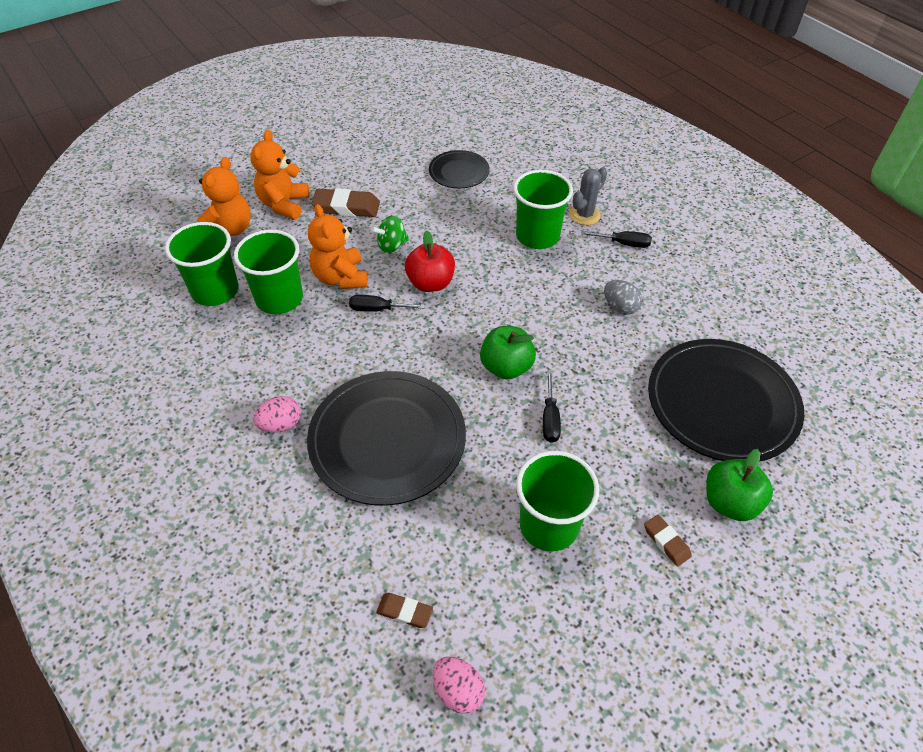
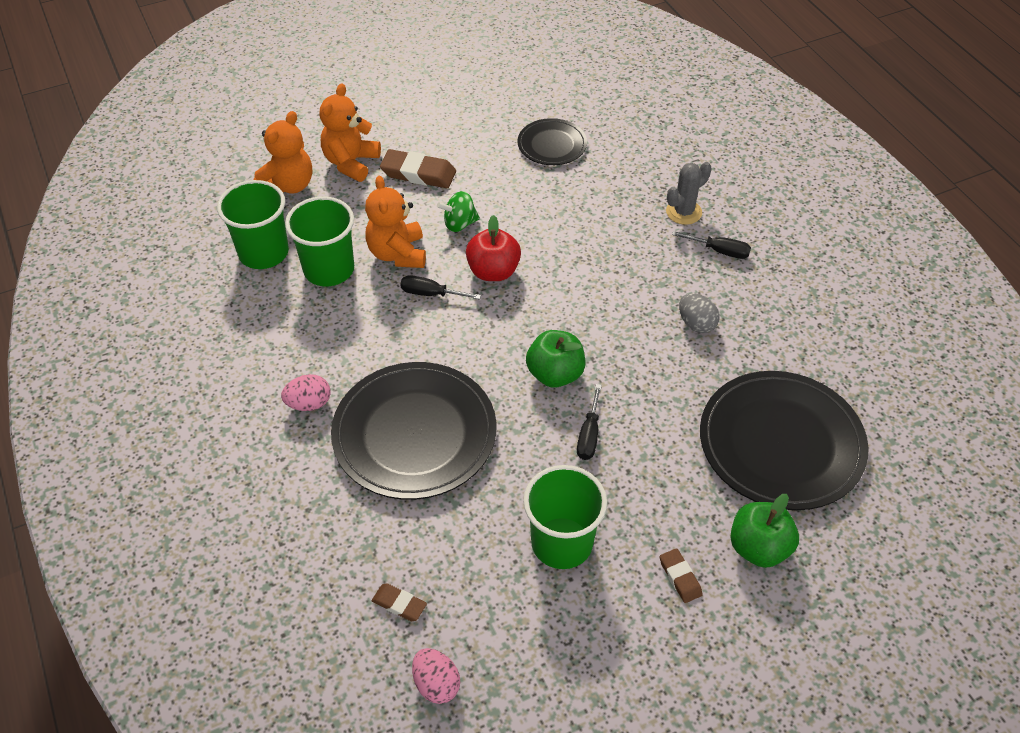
camera: 10 degrees right, 0 degrees up
(537, 236) = (623, 231): green cup -> none

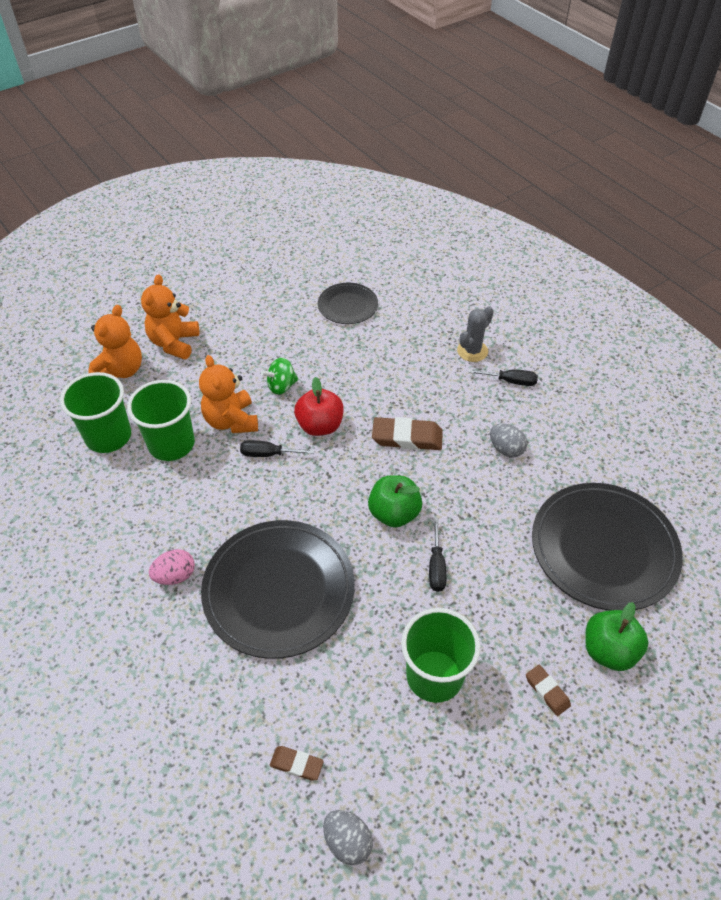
camera: 10 degrees left, 0 degrees up
(418, 173) = (236, 345): brown eraser -> brown eraser (407, 437)
(436, 684) = (347, 841): pink egg -> grey egg

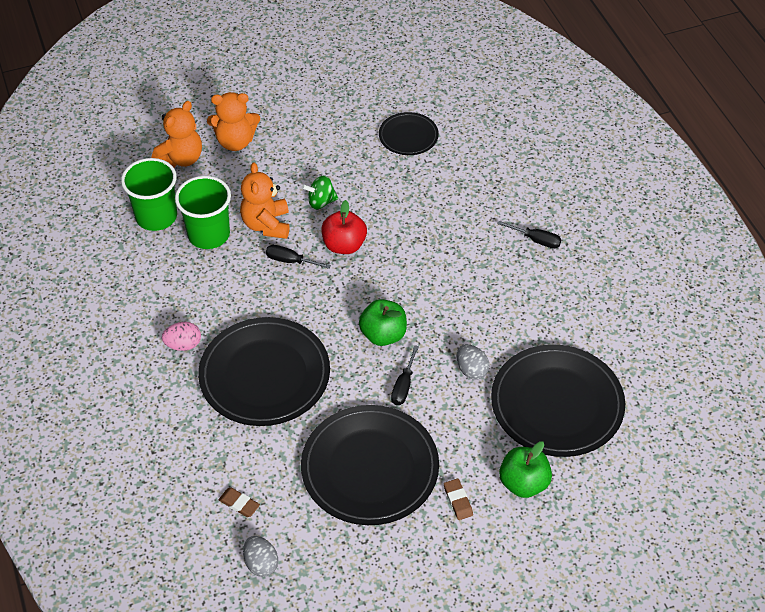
camera: 15 degrees right, 0 degrees up
(174, 343) = (235, 142): orange teddy bear -> orange teddy bear turned 120 degrees counterclockwise
(407, 437) = (419, 272): brown eraser -> none
(434, 676) = (370, 468): green cup -> black plate
(472, 351) = (511, 204): grey cactus -> none
(506, 449) = (505, 301): grey egg -> grey egg (471, 370)

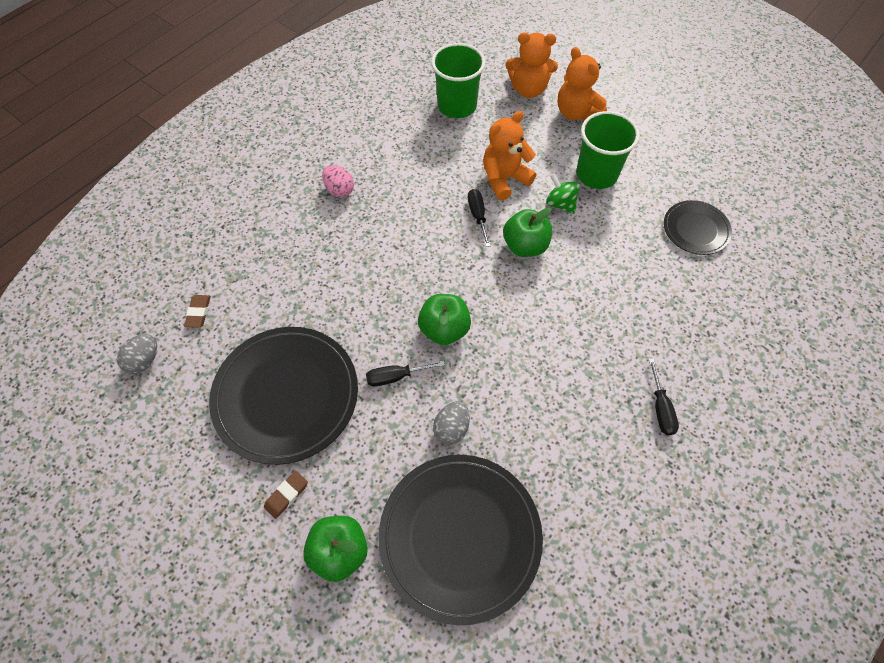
camera: 60 degrees right, 10 degrees up
(209, 234) = (464, 147): green cup -> green cup (596, 174)
(264, 375) = (342, 261): black plate -> none
(344, 245) = (525, 246): red apple -> green apple

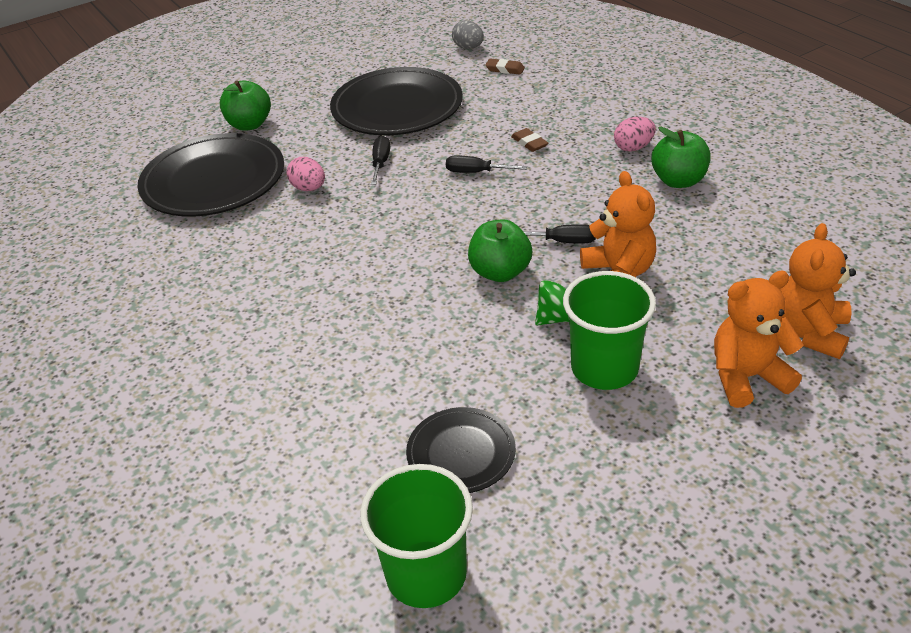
camera: 110 degrees right, 20 degrees down
(286, 495) = (310, 105): brown eraser -> brown eraser (529, 143)
(444, 329) = (416, 197): green apple -> green apple (678, 181)
(451, 428) = (309, 188): grey egg -> pink egg
(457, 106) = (773, 252): green cup -> green cup (426, 574)
(660, 408) = (232, 333): black screwdriver -> black screwdriver (476, 172)

